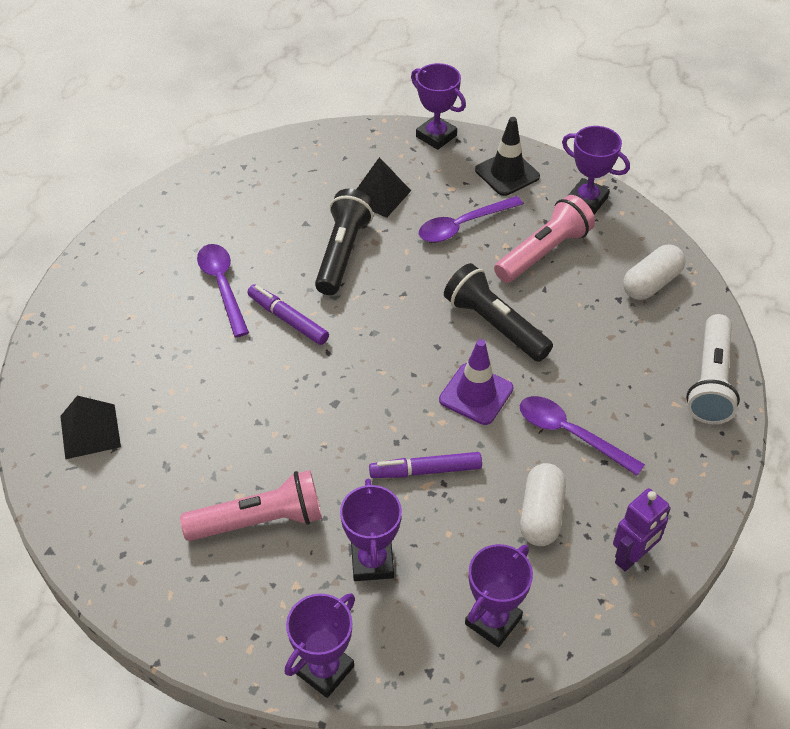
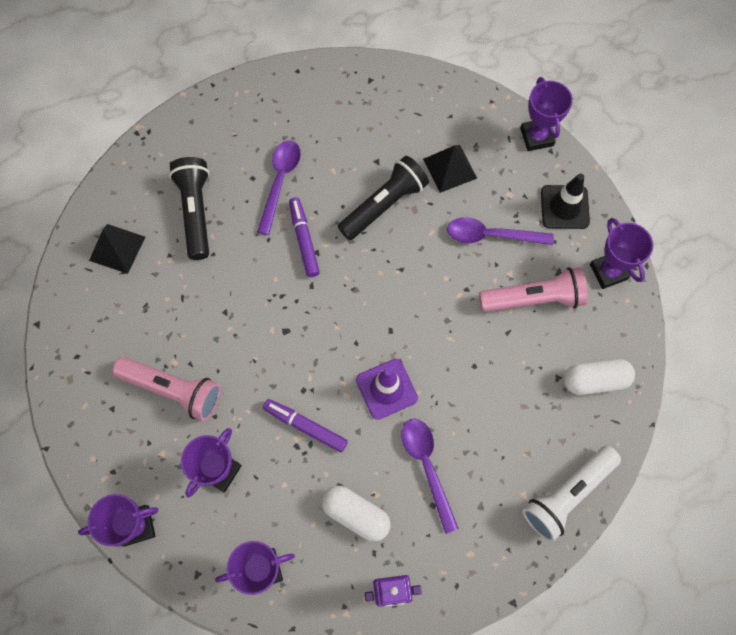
camera: 35 degrees right, 20 degrees up
(495, 325) = (445, 340): black flashlight -> black flashlight (196, 212)
(541, 514) = (356, 514): white capsule -> white capsule turned 75 degrees clockwise

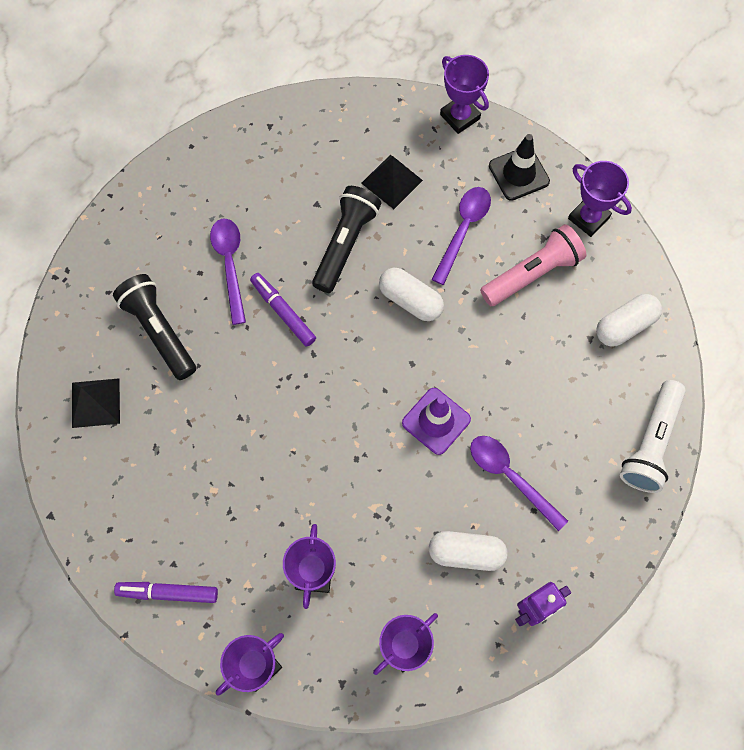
camera: 25 degrees left, 0 degrees up
(173, 390) = (226, 517): pink flashlight -> none
(305, 426) = (376, 492): purple marker -> purple marker (168, 593)
(416, 276) = (410, 300): none -> white capsule
(491, 235) = (463, 230): purple spoon -> purple spoon turned 135 degrees clockwise

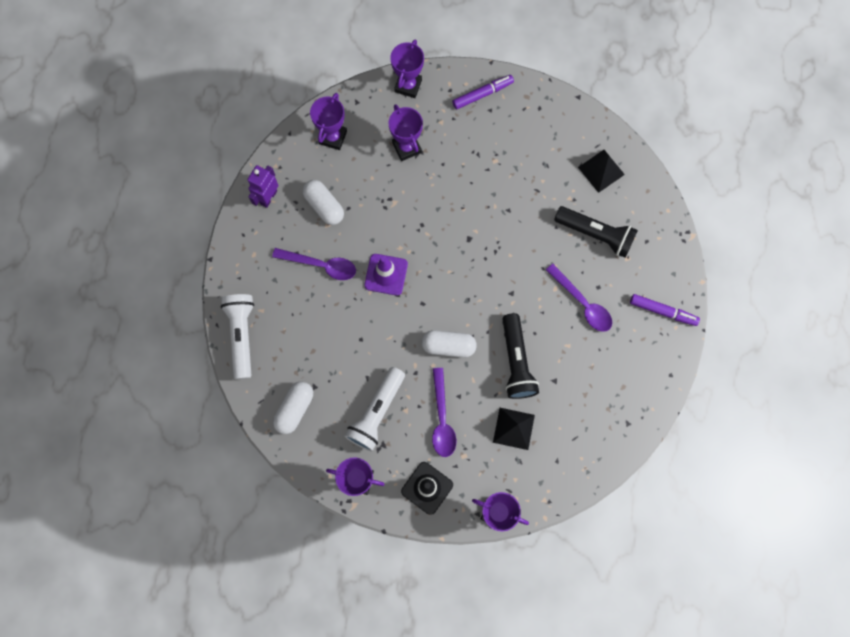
camera: 150 degrees right, 5 degrees up
(283, 312) = (526, 291): purple marker -> purple marker (662, 311)
(466, 553) = (324, 206): white capsule -> white capsule turned 75 degrees clockwise
(532, 273) = (377, 412): pink flashlight -> white flashlight

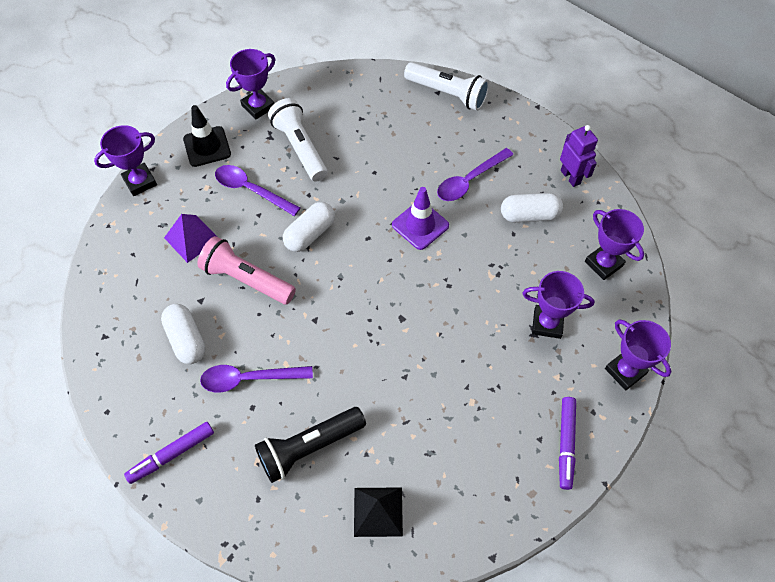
camera: 125 degrees right, 15 degrees down
(295, 409) = (353, 96): white capsule -> white capsule (186, 340)
(513, 428) = (192, 238): black pyramid -> purple pyramid
(516, 361) = (247, 279): black flashlight -> pink flashlight

